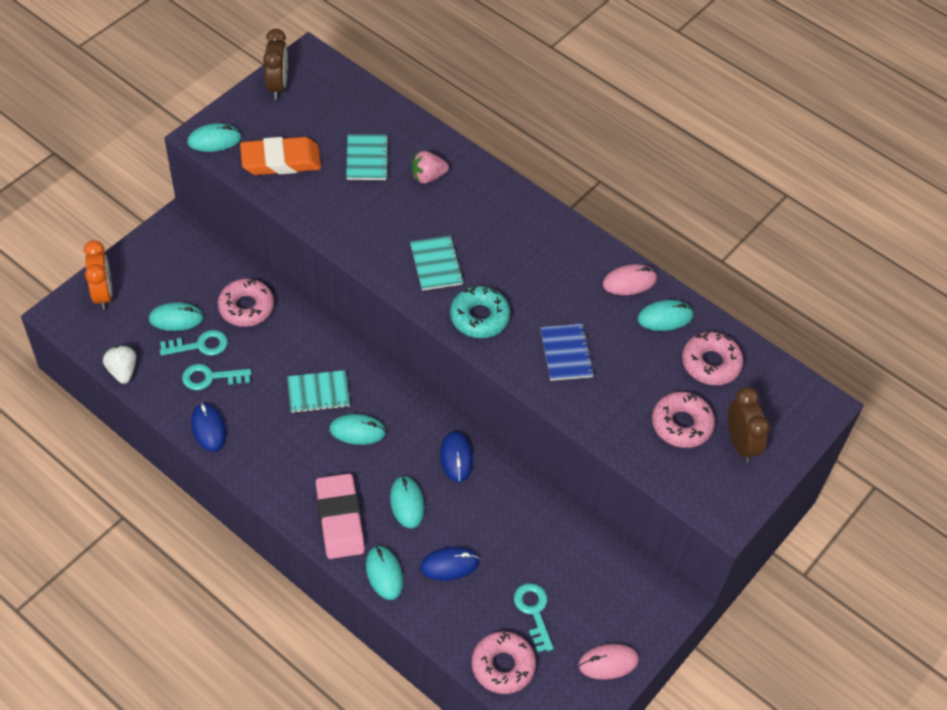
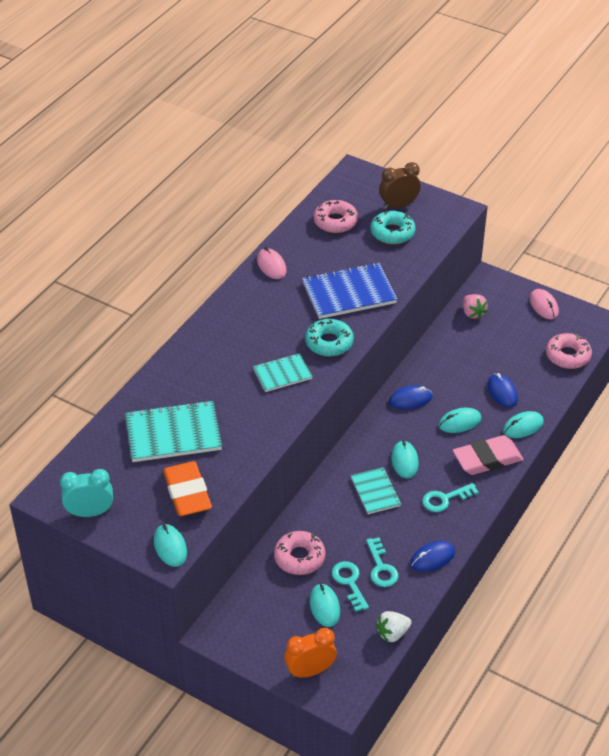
camera: 95 degrees left, 10 degrees down
(278, 86) = (90, 513): brown clock -> turquoise clock
(367, 158) = (173, 434): turquoise notebook -> turquoise notebook, size x1.70
(428, 177) = (187, 391): pink strawberry -> pink strawberry (472, 313)
(534, 612) = (521, 344): turquoise key -> turquoise key (445, 499)
(566, 353) = (349, 293): blue notebook -> blue notebook, size x1.70
(665, 317) = (300, 246): turquoise mouse -> none
(681, 424) = (392, 232): pink donut -> turquoise donut

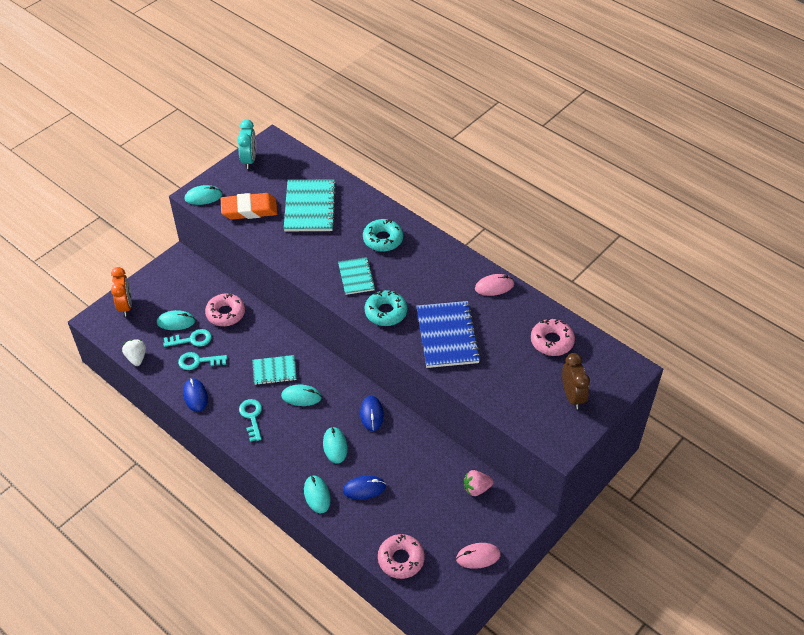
camera: 100 degrees right, 5 degrees up
(392, 232) = (529, 383): turquoise donut -> turquoise donut (383, 239)
(487, 459) = (286, 457): pink eraser -> none

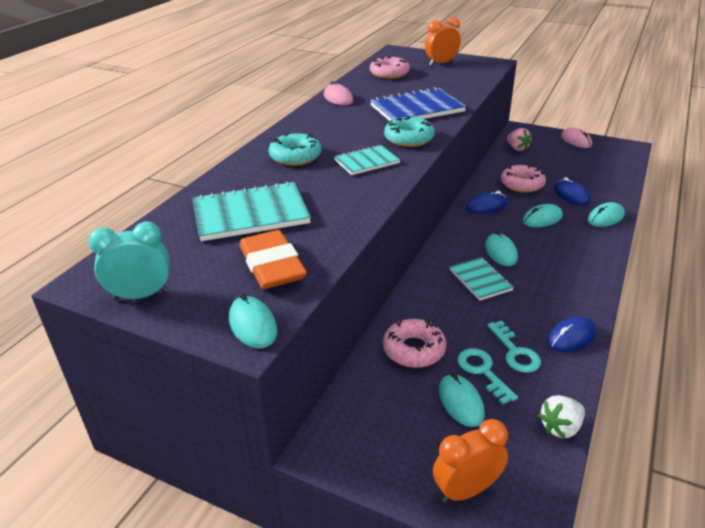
camera: 105 degrees left, 15 degrees down
(252, 417) = (558, 280): turquoise key -> none
(401, 559) = (616, 168): pink donut -> pink donut (522, 184)
(572, 396) = (441, 63): brown clock -> orange clock

